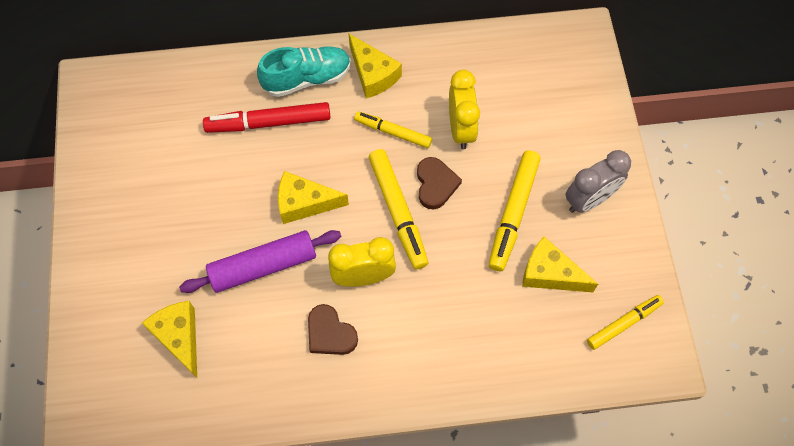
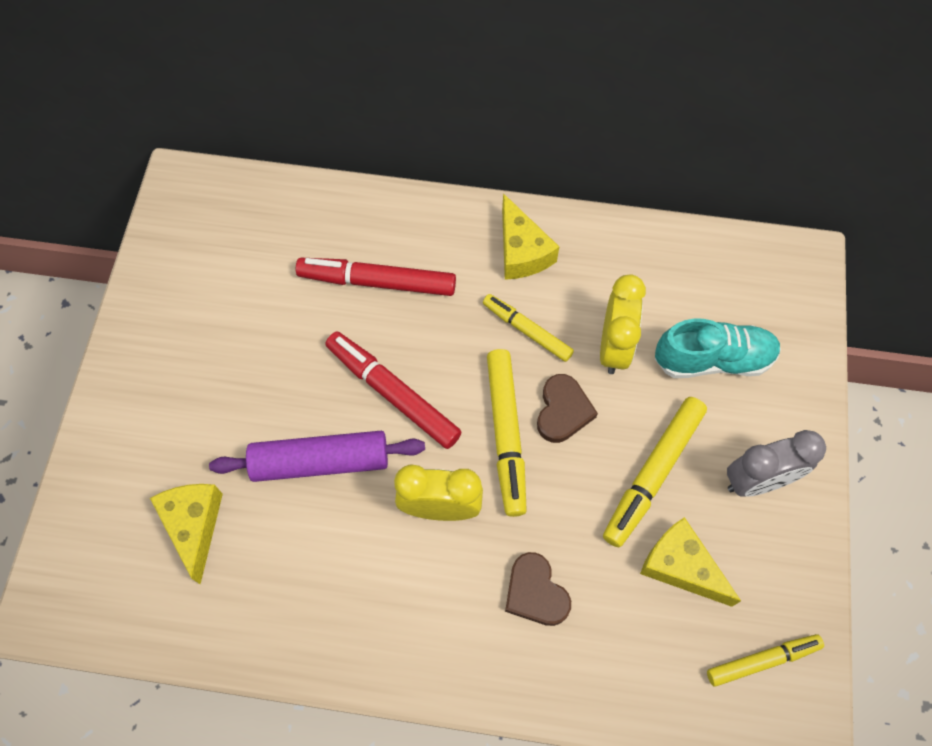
camera: 15 degrees right, 0 degrees up
(304, 203) = (393, 394): yellow cheese -> red marker
(307, 79) = (439, 238): turquoise shoe -> turquoise shoe (713, 359)
(330, 333) = (378, 570): brown heart -> brown heart (535, 592)

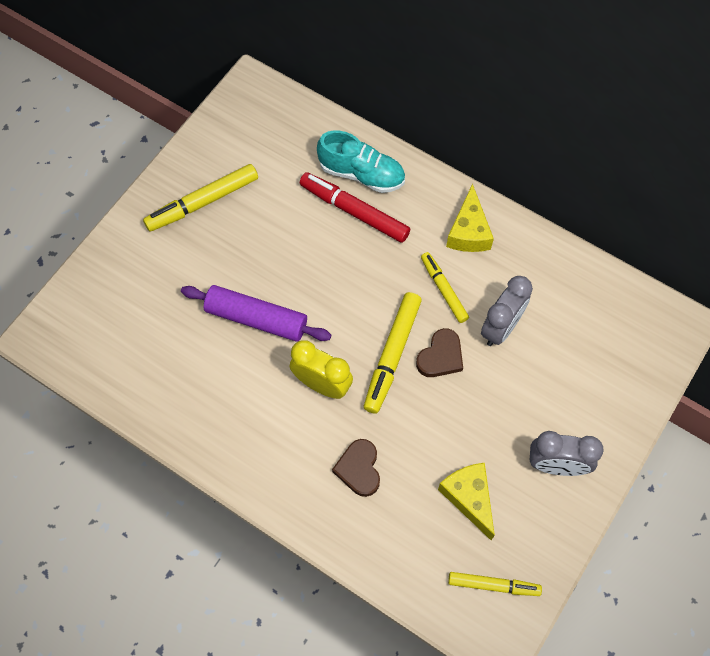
camera: 25 degrees right, 0 degrees up
(194, 525) = (155, 324): yellow cheese -> none
(393, 394) = (327, 294): red marker -> none
(614, 347) = (501, 327): yellow clock -> grey clock
(653, 473) = (483, 427): yellow marker -> yellow marker (203, 202)
(713, 359) = (570, 367): turquoise shoe -> turquoise shoe (361, 174)

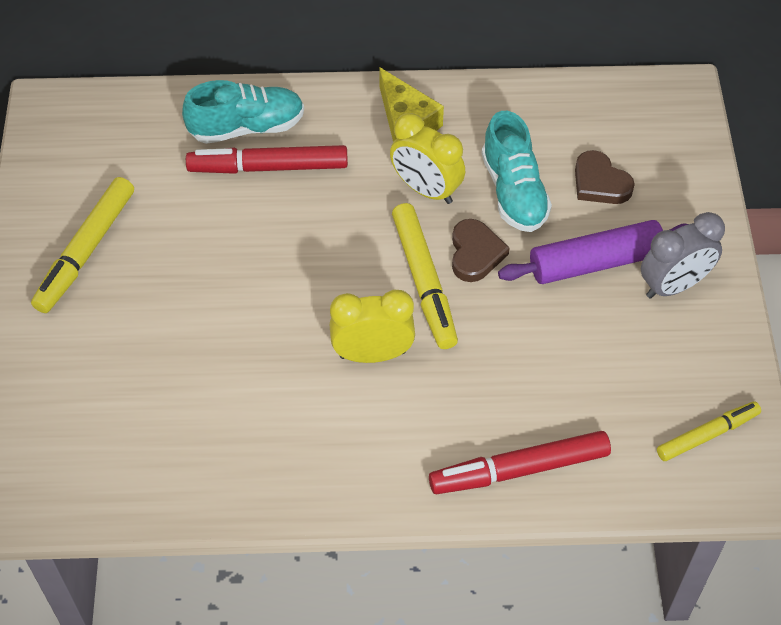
camera: 35 degrees left, 10 degrees down
(256, 318) = (245, 332): purple rolling pin -> purple rolling pin (595, 262)
(353, 525) = (520, 469): none -> red marker
(359, 469) = (480, 412): brown heart -> brown heart (600, 183)
(443, 290) = (426, 189): yellow marker -> yellow clock
(469, 498) = (615, 368): yellow cheese -> none
(501, 327) = (513, 191): grey clock -> turquoise shoe

